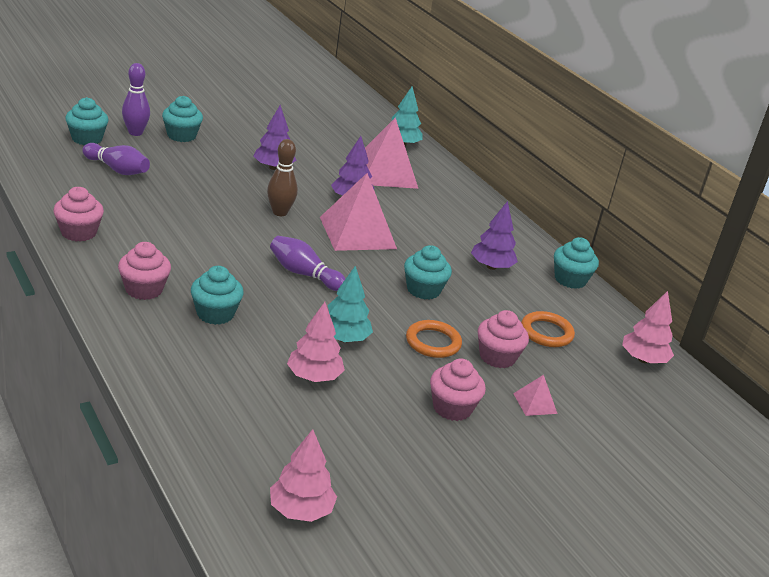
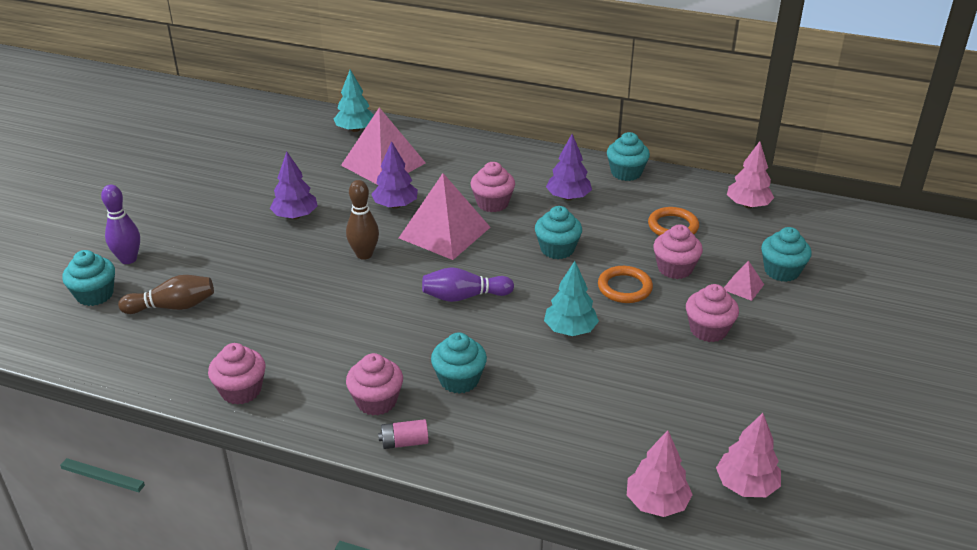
camera: 35 degrees left, 5 degrees up
(117, 169) = (173, 307): purple bowling pin -> brown bowling pin
(121, 321) = (404, 442): none -> pink battery
(181, 136) = (173, 235): turquoise cupcake -> turquoise cupcake (781, 271)
(314, 377) = (599, 377): pink tree -> pink tree (656, 503)
(424, 237) = (492, 203): none -> pink cupcake

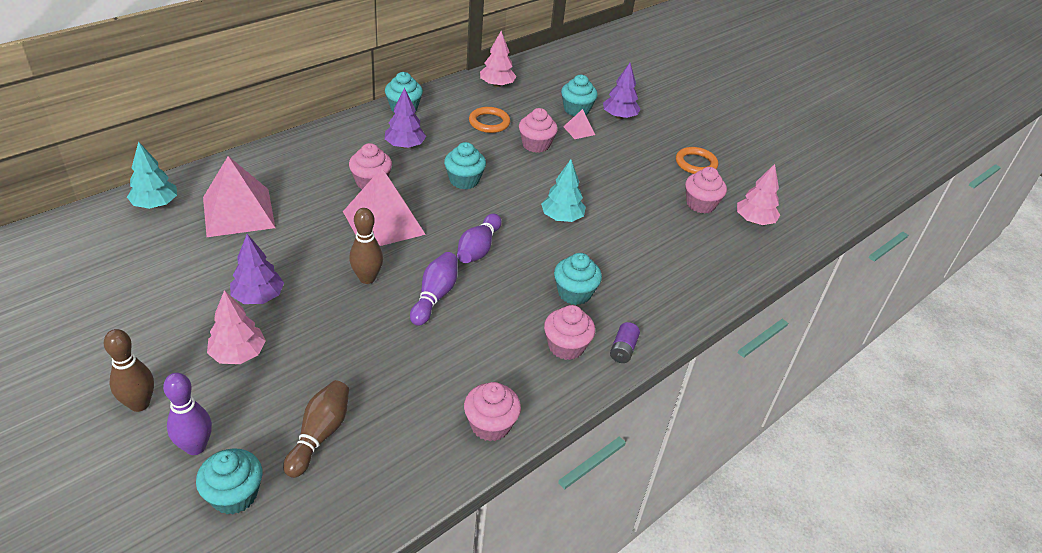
camera: 65 degrees left, 5 degrees up
(152, 220) = (139, 404): none -> brown bowling pin
(375, 298) = (435, 296): none -> purple bowling pin
(395, 205) = (313, 232): purple tree -> purple tree (619, 116)
(404, 442) = (623, 350): pink battery -> purple battery
(624, 288) = (537, 174): orange ring -> orange ring (696, 163)
(656, 503) = (749, 261): pink tree -> pink tree (238, 354)
(708, 330) = (609, 164): pink cupcake -> pink cupcake (700, 204)

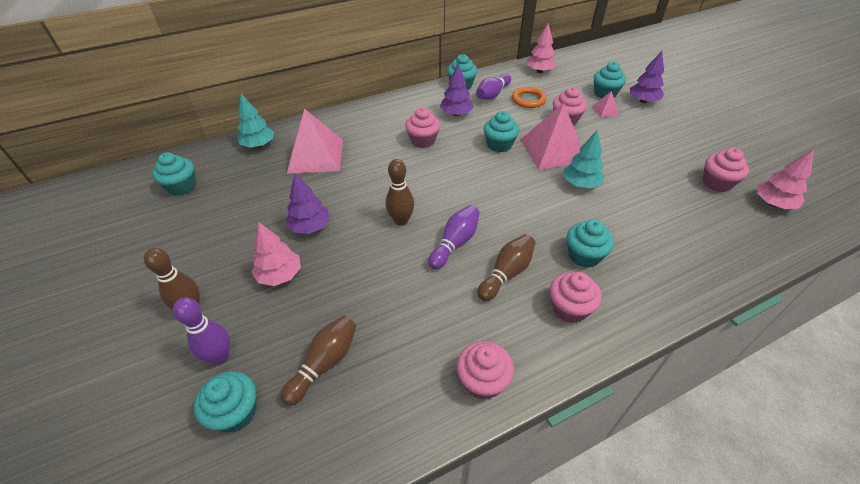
camera: 20 degrees right, 5 degrees up
(66, 266) = (182, 186): none -> turquoise cupcake
(383, 222) = (425, 174): pink pyramid -> pink pyramid (552, 150)
(478, 249) = (501, 204): purple bowling pin -> purple bowling pin (492, 94)
(497, 321) = (506, 273): none -> brown bowling pin
(623, 350) = (627, 320): purple battery -> none
(696, 163) = (713, 145): orange ring -> none

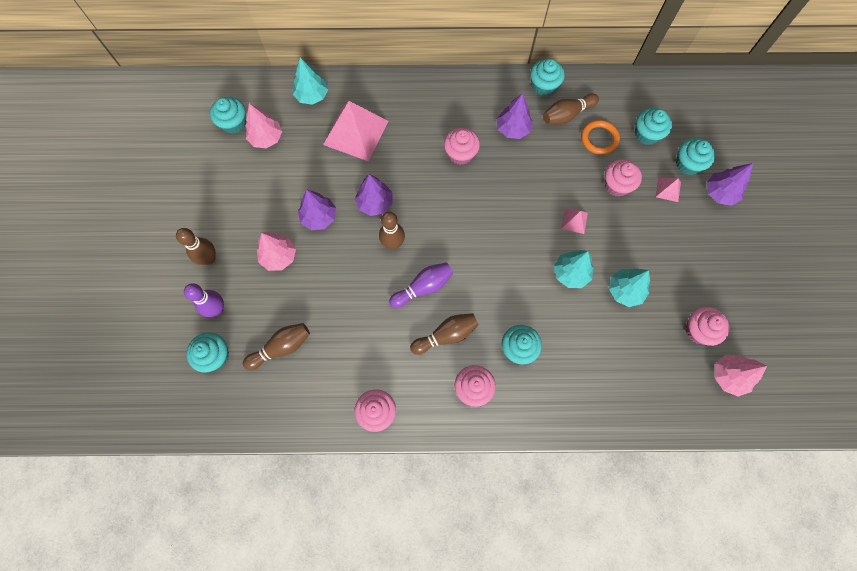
camera: 25 degrees right, 25 degrees up
(364, 197) = (375, 203): none -> purple tree
(492, 94) = (567, 115): purple bowling pin -> brown bowling pin
(499, 145) = (528, 191): turquoise cupcake -> turquoise cupcake (646, 134)
(539, 71) = (642, 97): pink tree -> pink tree (266, 138)
(552, 150) = (574, 221): pink pyramid -> pink pyramid, size x0.44
(635, 179) = (625, 290): none -> turquoise tree

